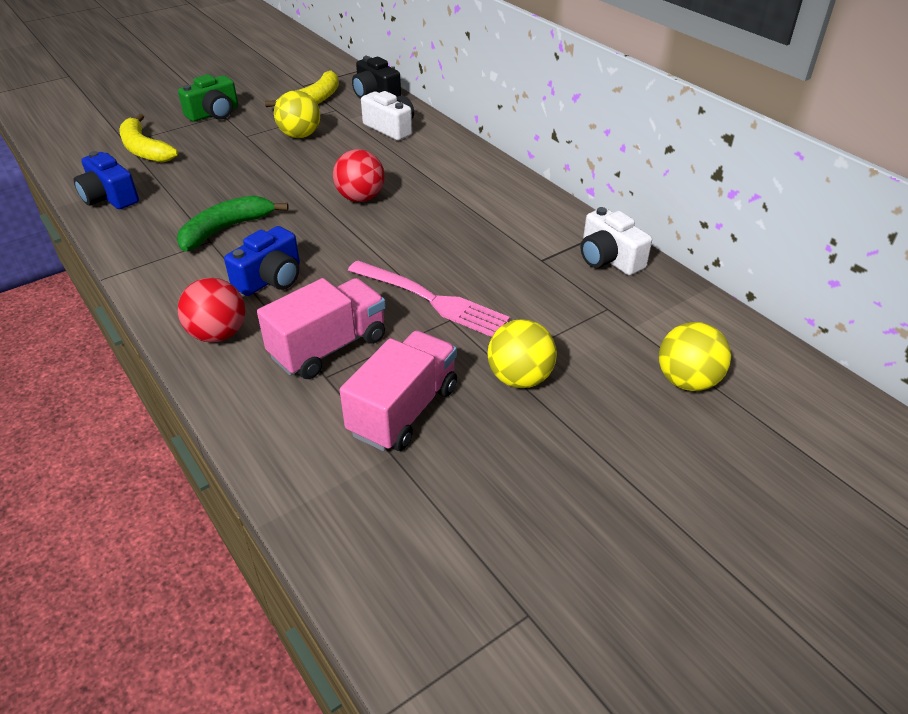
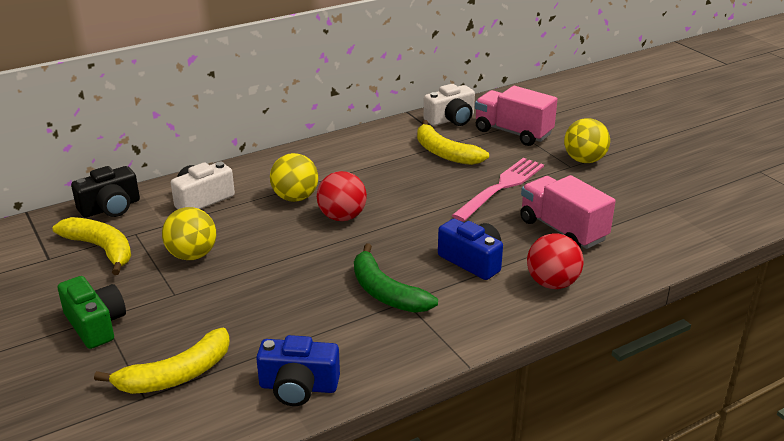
camera: 85 degrees left, 10 degrees down
(109, 197) = (298, 387): blue camera -> blue camera turned 45 degrees clockwise
(403, 410) = (623, 201): pink truck -> pink truck (513, 132)
(512, 256) = (445, 153): none -> yellow banana
(687, 381) = (577, 112): yellow ball -> yellow ball (295, 198)

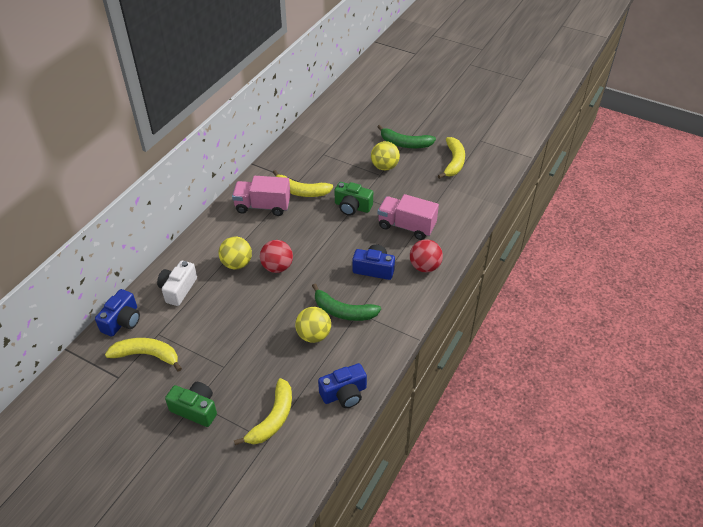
camera: 30 degrees left, 15 degrees up
(110, 208) = (122, 321): black camera -> blue camera
(192, 255) = (210, 334): yellow ball -> yellow ball (313, 335)
(451, 119) = (284, 161): white camera -> none
(501, 187) = (352, 207): pink fork -> green camera
(513, 132) = (329, 158): pink truck -> pink truck (263, 206)
(635, 145) = (405, 144): none -> green banana
(696, 183) = (453, 162): none -> yellow banana

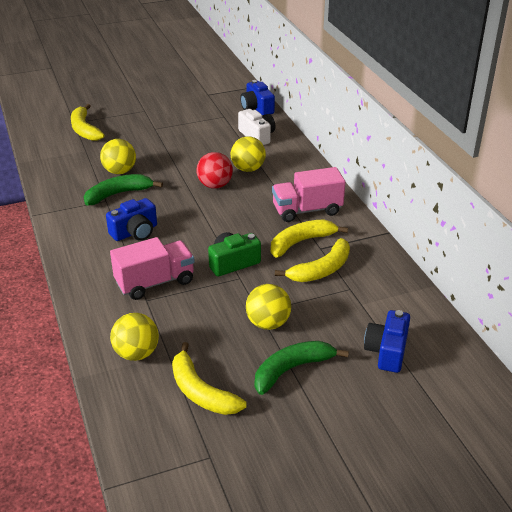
camera: 130 degrees right, 10 degrees down
(147, 355) = (210, 107): yellow banana -> yellow banana (321, 270)
(195, 409) = (139, 109): green camera -> none
(263, 206) = (307, 210): pink truck -> pink truck turned 150 degrees counterclockwise
(344, 394) = (52, 161): blue camera -> blue camera (387, 351)
(424, 267) = (90, 262): red ball -> none
(461, 197) = (136, 353): none -> yellow ball

